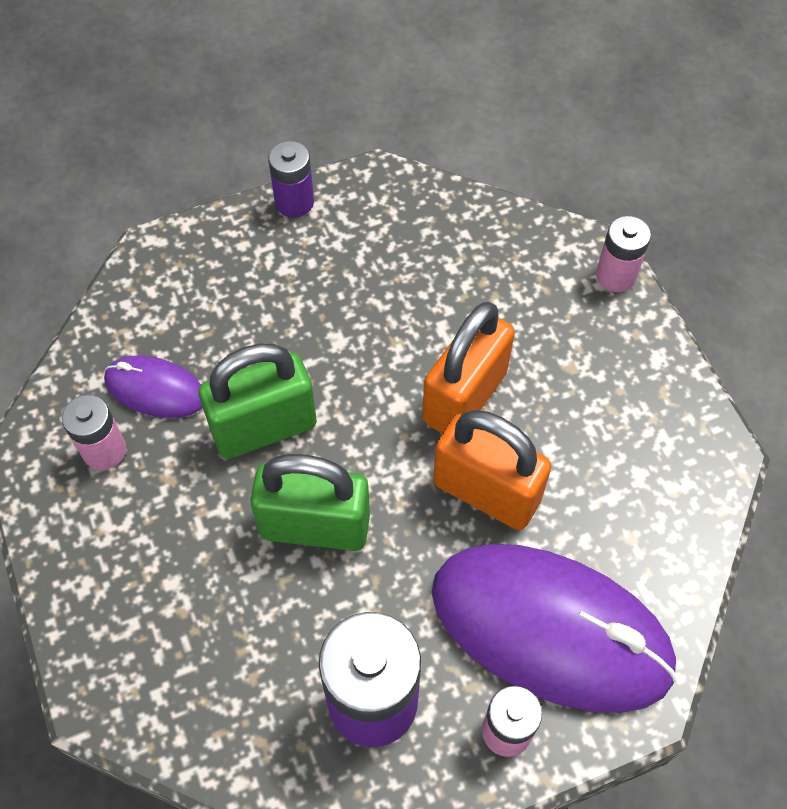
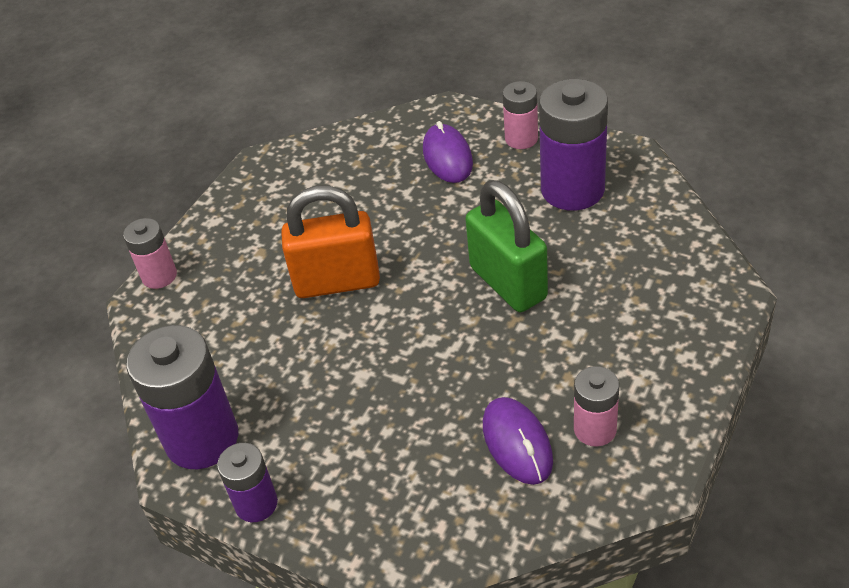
camera: 125 degrees left, 15 degrees down
(264, 427) = (473, 359): green padlock -> none
(390, 205) = (202, 439): none -> purple battery
(486, 492) = (394, 230): orange padlock -> none
(551, 629) = (447, 157): purple mouse -> purple mouse, size x0.47

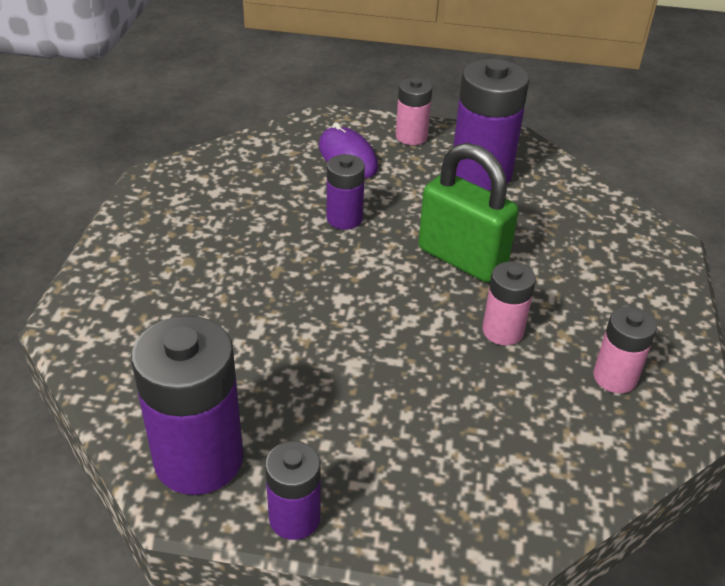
camera: 25 degrees left, 5 degrees down
(159, 276) = (78, 297): pink battery -> pink battery (502, 331)
(337, 282) = (286, 278): orange padlock -> none
(415, 225) = (344, 218): none -> purple battery
(517, 443) = (547, 403): purple mouse -> none

